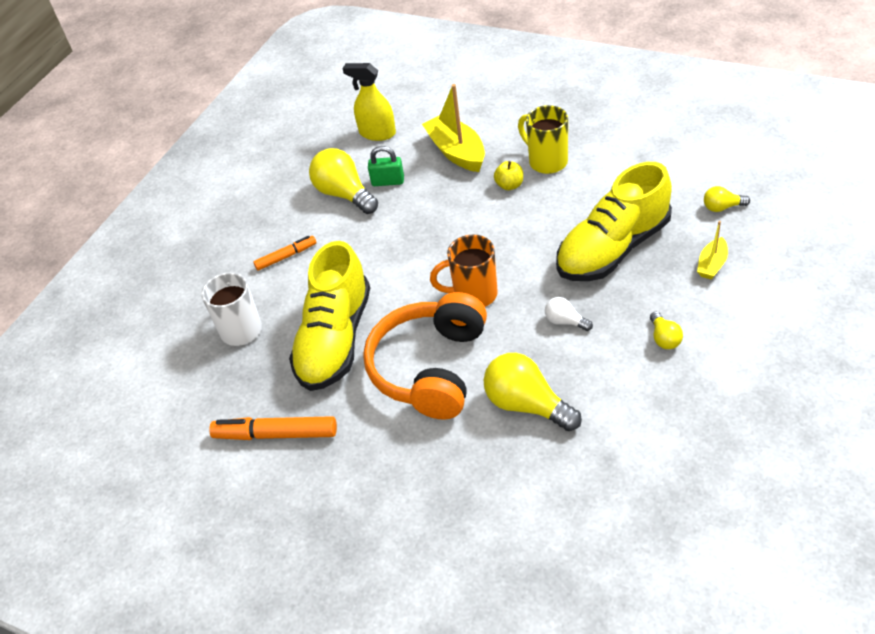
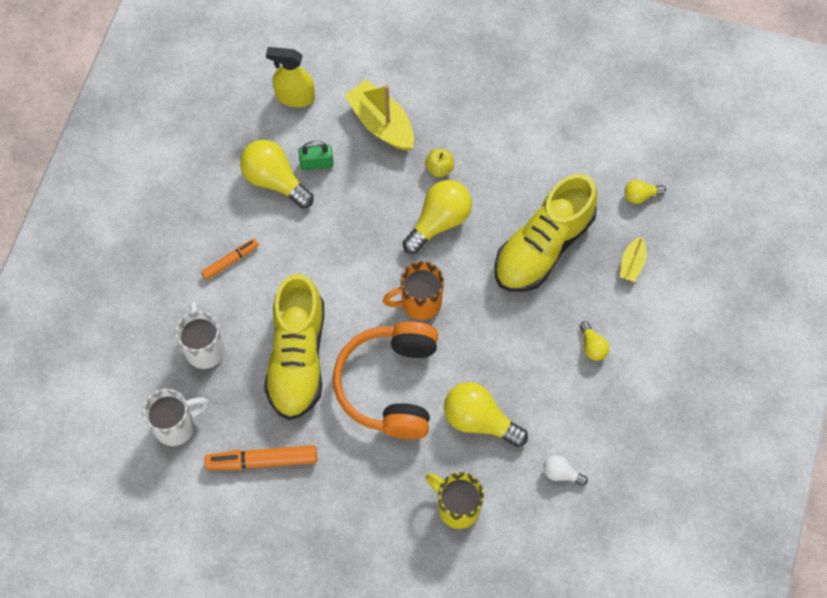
camera: 15 degrees left, 20 degrees up
(193, 397) = (176, 426): none -> white mug
(504, 227) = (439, 222): none -> yellow light bulb
(546, 161) = (473, 137): yellow mug -> yellow mug (457, 507)
(565, 321) = (505, 331): white light bulb -> white light bulb (561, 473)

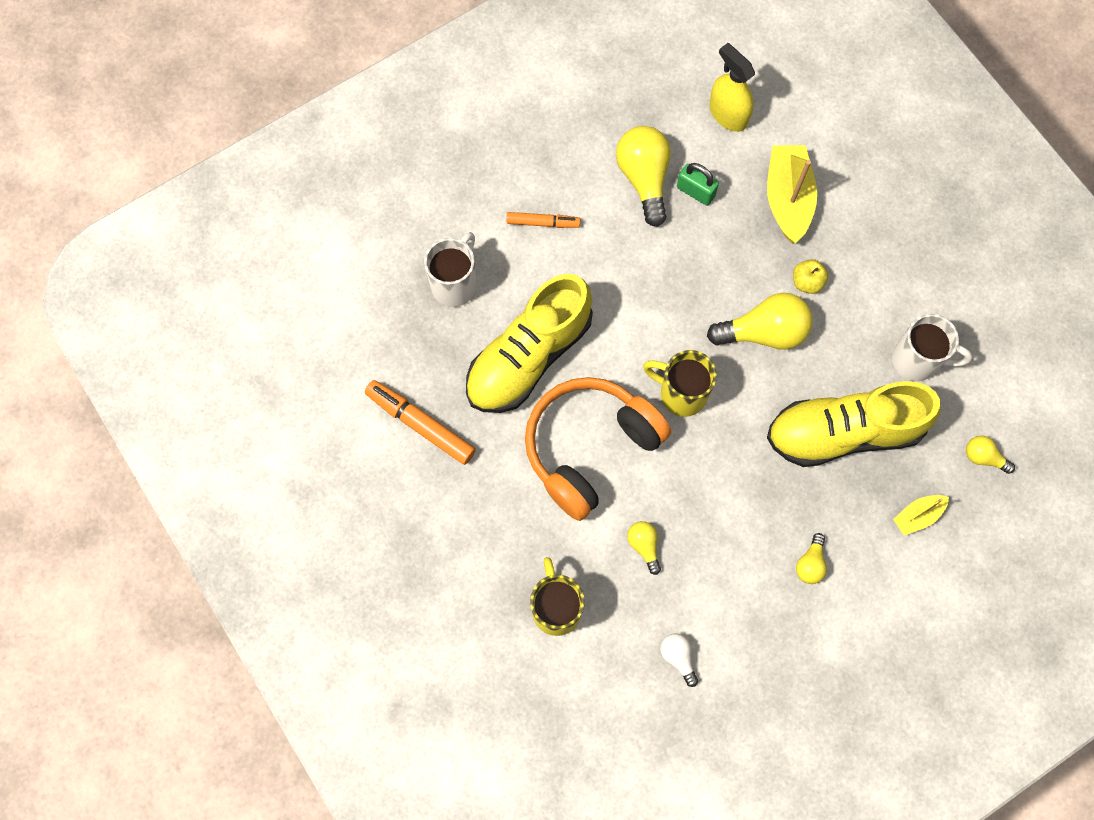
camera: 40 degrees right, 5 degrees up
(176, 426) = (374, 334): white mug -> white mug (916, 360)
(419, 303) = (681, 394): orange mug -> yellow mug
(479, 420) = (644, 546): yellow light bulb -> yellow light bulb, size x0.51

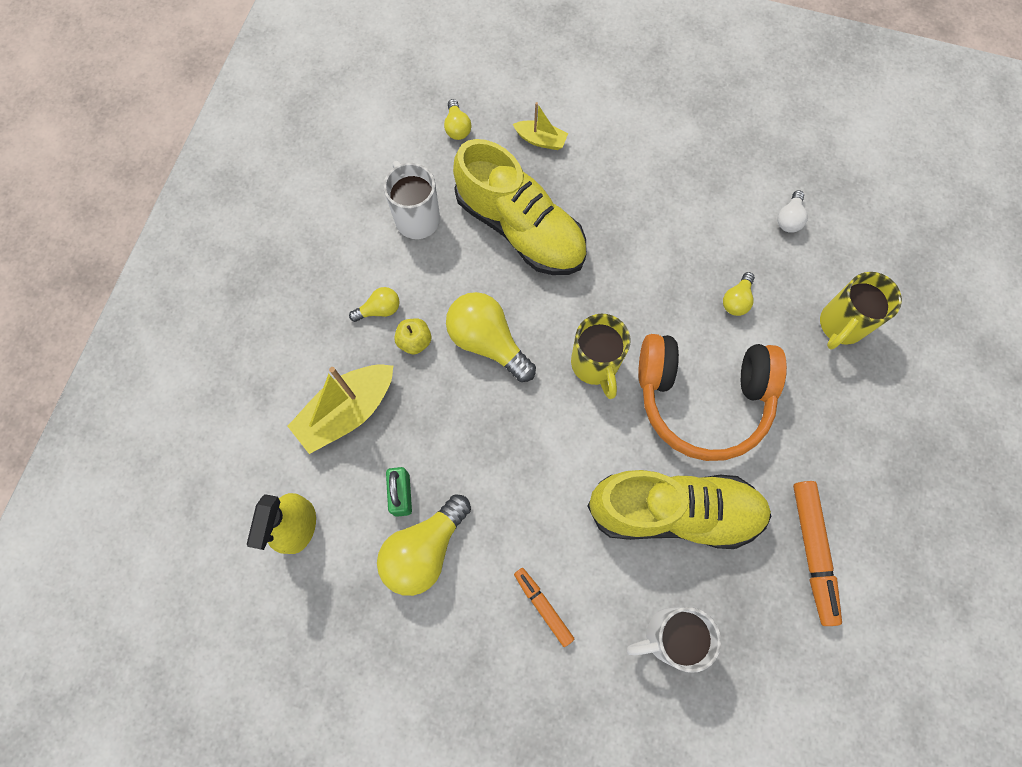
camera: 130 degrees left, 0 degrees up
(810, 563) = (640, 183): yellow light bulb -> yellow light bulb (379, 310)

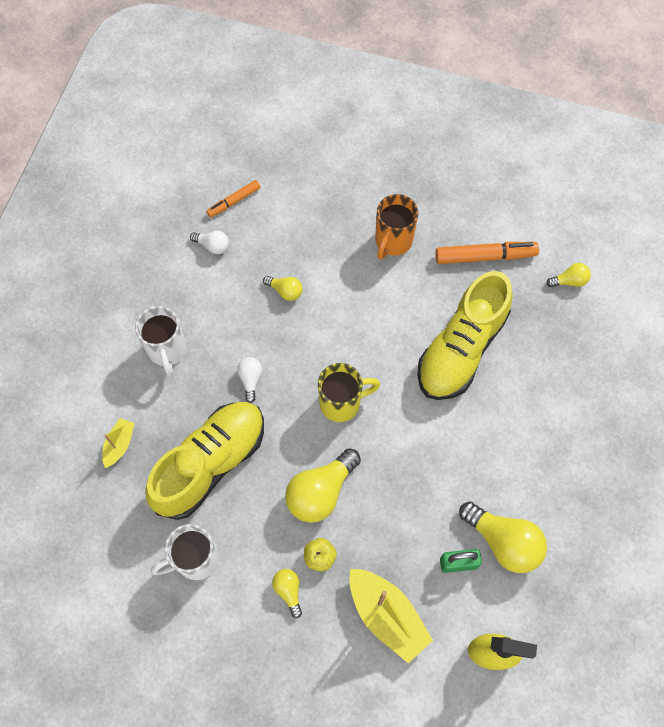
camera: 90 degrees left, 5 degrees down
(457, 127) = (98, 523): yellow light bulb -> yellow light bulb (569, 281)
(543, 606) = (540, 447): orange marker -> orange marker (234, 201)
(620, 265) = (250, 380): none -> white light bulb
(669, 636) = (553, 357): white mug -> white mug (167, 350)
(674, 512) = (461, 349): yellow shoe -> yellow shoe turned 150 degrees counterclockwise
(702, 398) = (369, 322): orange headphones -> none
(820, 429) = (393, 241): none -> orange mug
(840, 325) = (308, 219): yellow mug -> none

